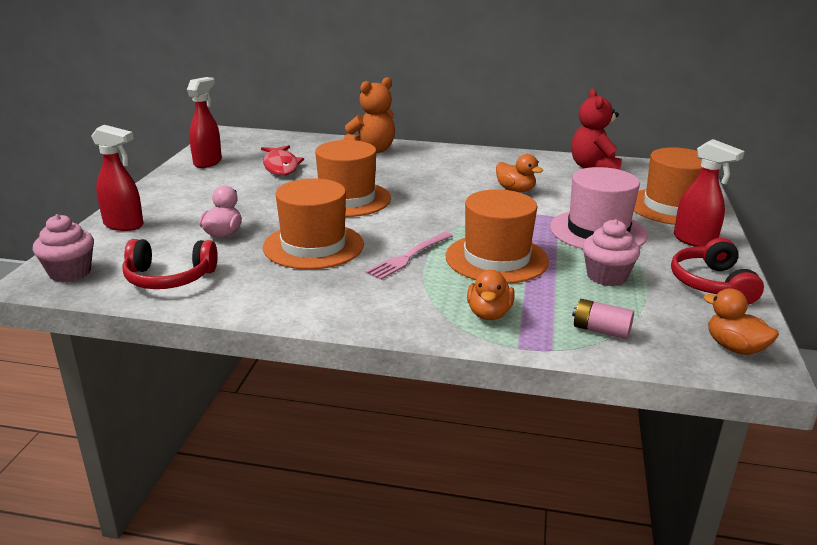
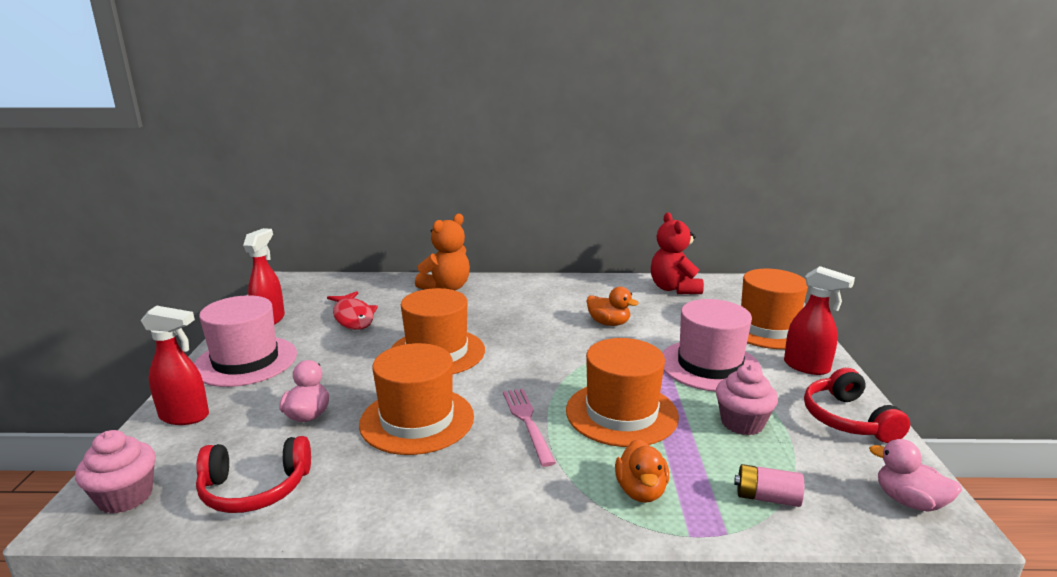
camera: 10 degrees left, 5 degrees down
(181, 191) = (246, 361): none -> pink hat
(409, 257) = (527, 422): pink fork -> pink fork turned 135 degrees clockwise
(734, 348) = (909, 501): orange duck -> pink duck

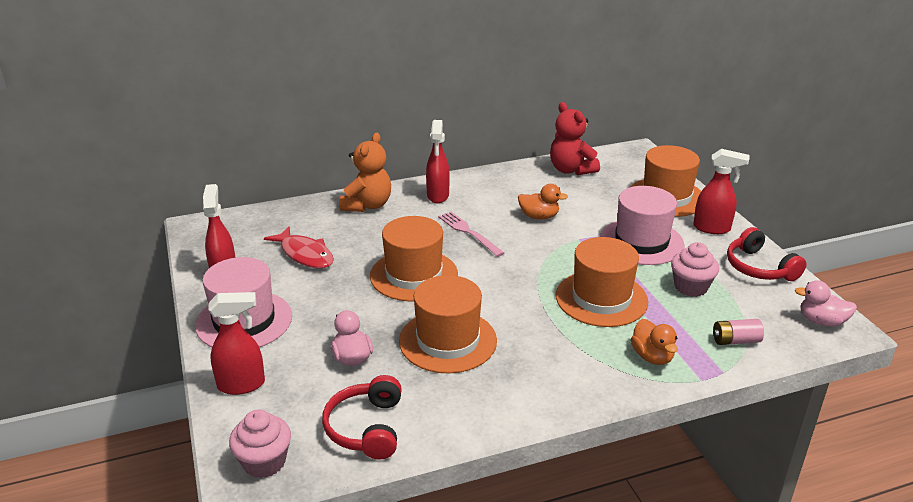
camera: 20 degrees left, 10 degrees up
(255, 488) = (366, 428): red headphones -> red headphones turned 120 degrees clockwise
(519, 290) = (438, 196): none -> red spray bottle
(527, 422) = (536, 322): pink fork -> pink fork (469, 232)

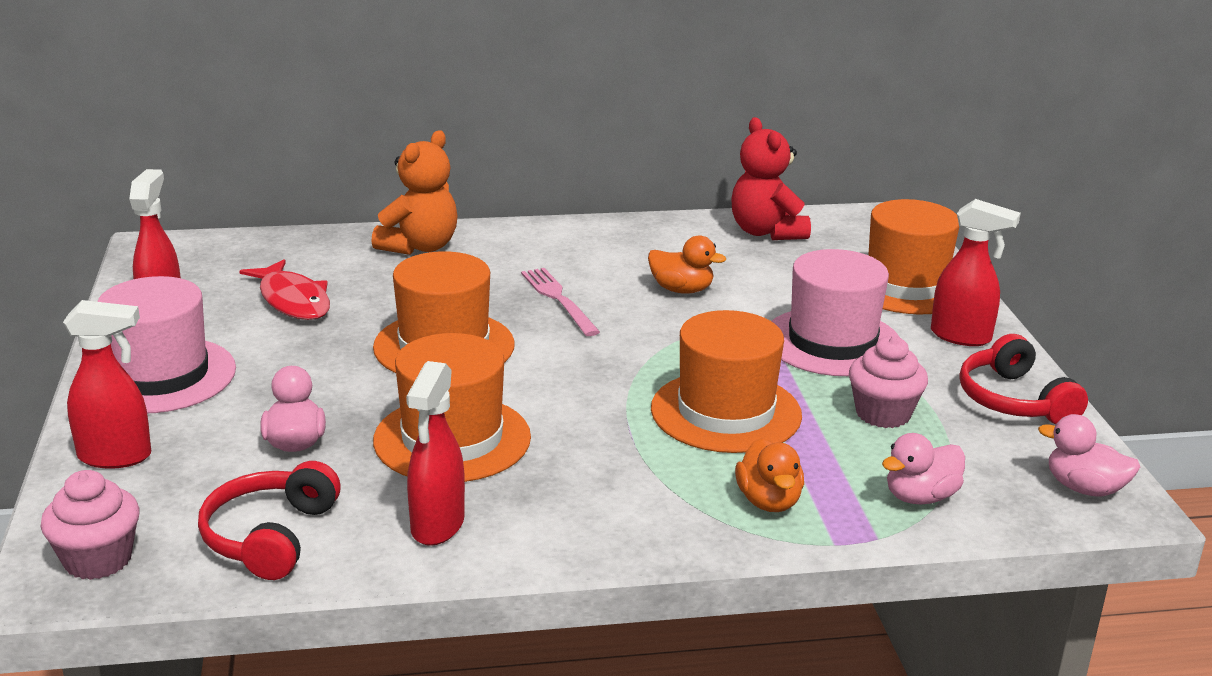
camera: 10 degrees right, 5 degrees down
(438, 196) = (535, 245): red spray bottle -> red spray bottle (437, 526)
(735, 340) = (920, 497): pink battery -> pink duck

